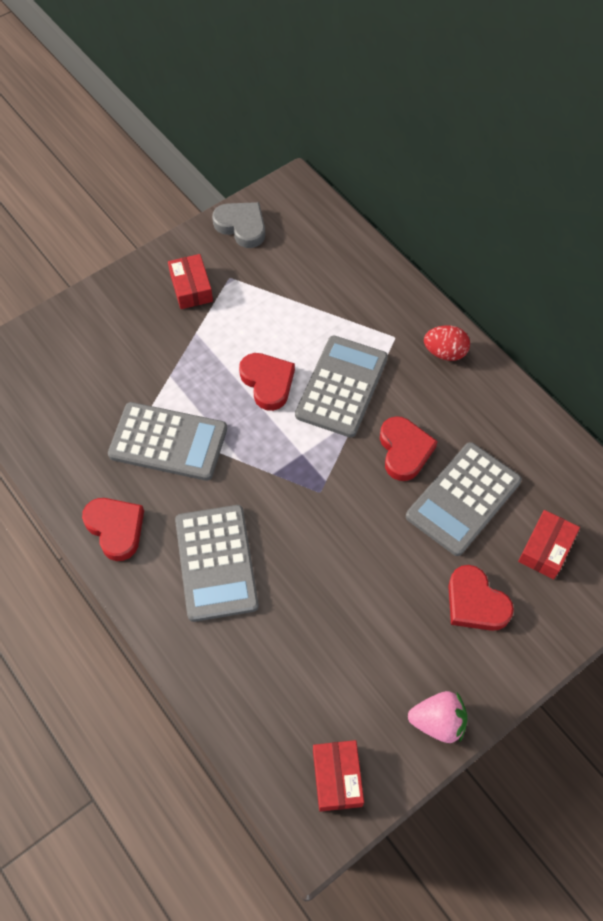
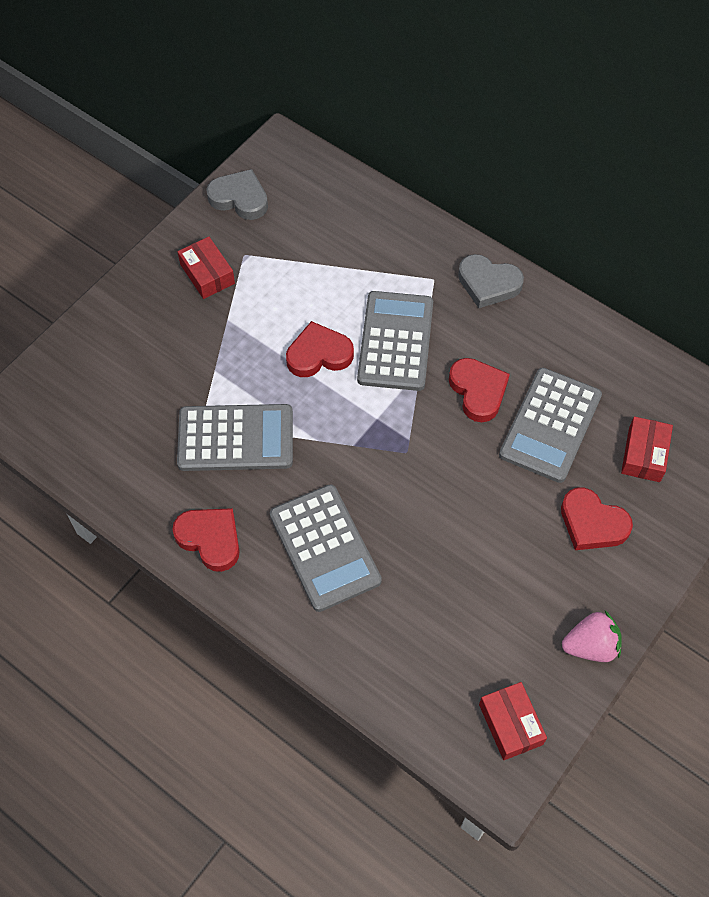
camera: 15 degrees left, 0 degrees up
(267, 382) = (319, 354): red heart -> red heart turned 60 degrees counterclockwise
(445, 352) = (488, 284): red egg -> grey heart

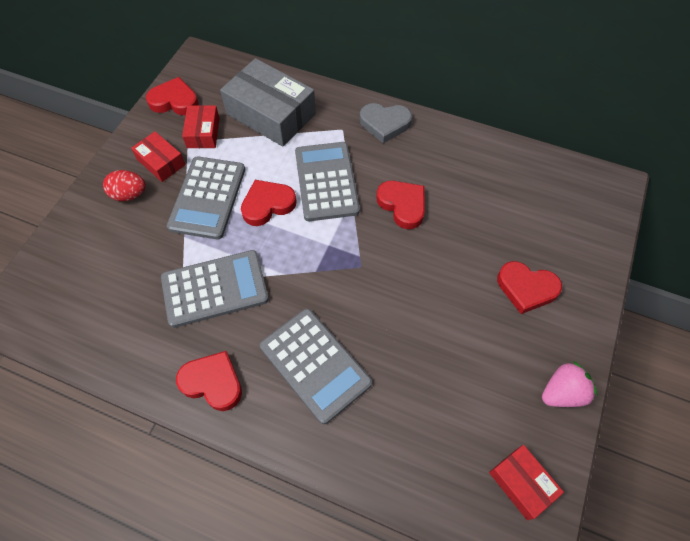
camera: 15 degrees left, 0 degrees up
(163, 306) = (129, 194): none -> red egg
(239, 198) = (174, 101): grey heart -> red heart
(351, 240) = (271, 114): none -> grey box
(550, 425) = (467, 219): grey calculator -> grey calculator (208, 198)
(644, 454) = (545, 225): red box -> red box (203, 133)

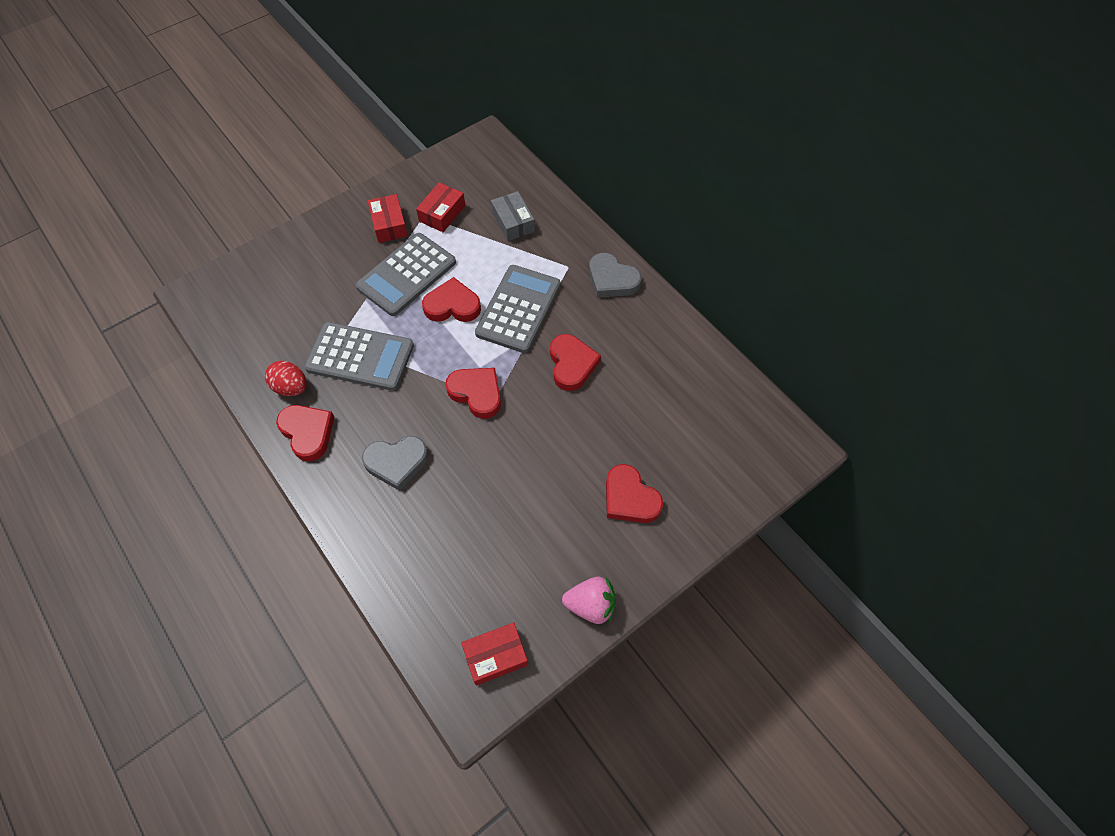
camera: 30 degrees right, 0 degrees up
(129, 194) = (345, 241): red egg -> red egg (291, 387)
(174, 101) = (437, 172): red heart -> red heart (476, 393)
(271, 114) = (513, 222): grey box -> grey box, size x0.53
(315, 364) = (396, 462): grey calculator -> grey heart
(521, 483) = (496, 656): red box -> red box turned 75 degrees clockwise

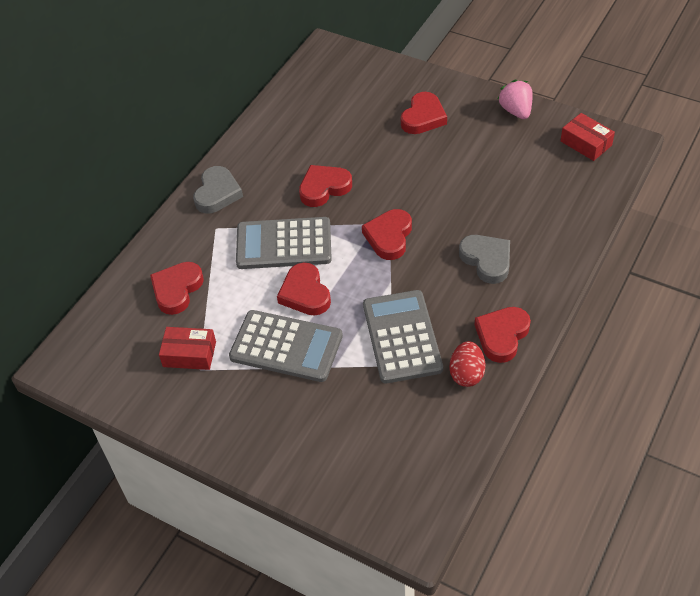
camera: 110 degrees left, 10 degrees down
(389, 224) = (225, 394): red box -> none
(513, 222) = (177, 290): grey box -> red heart

